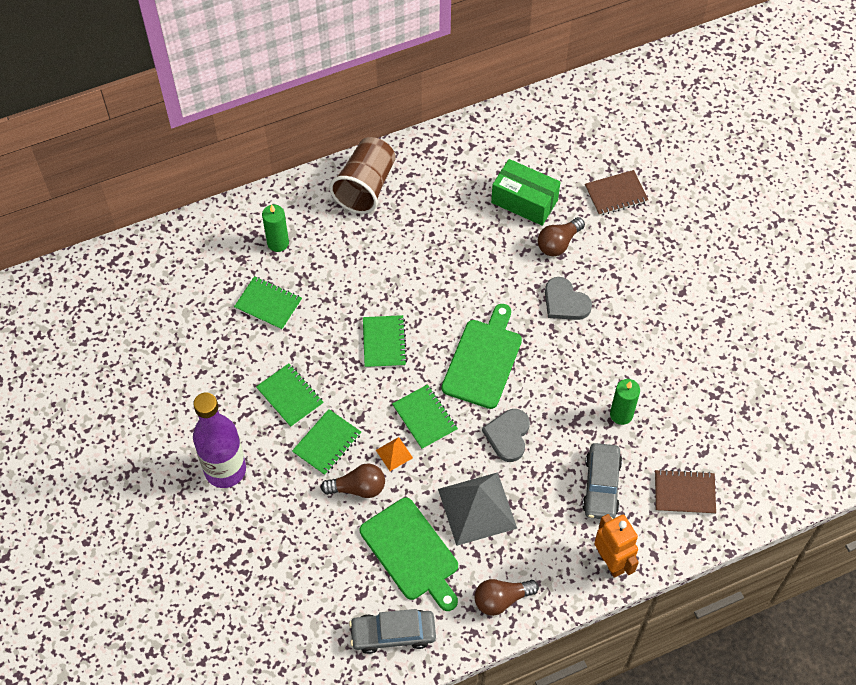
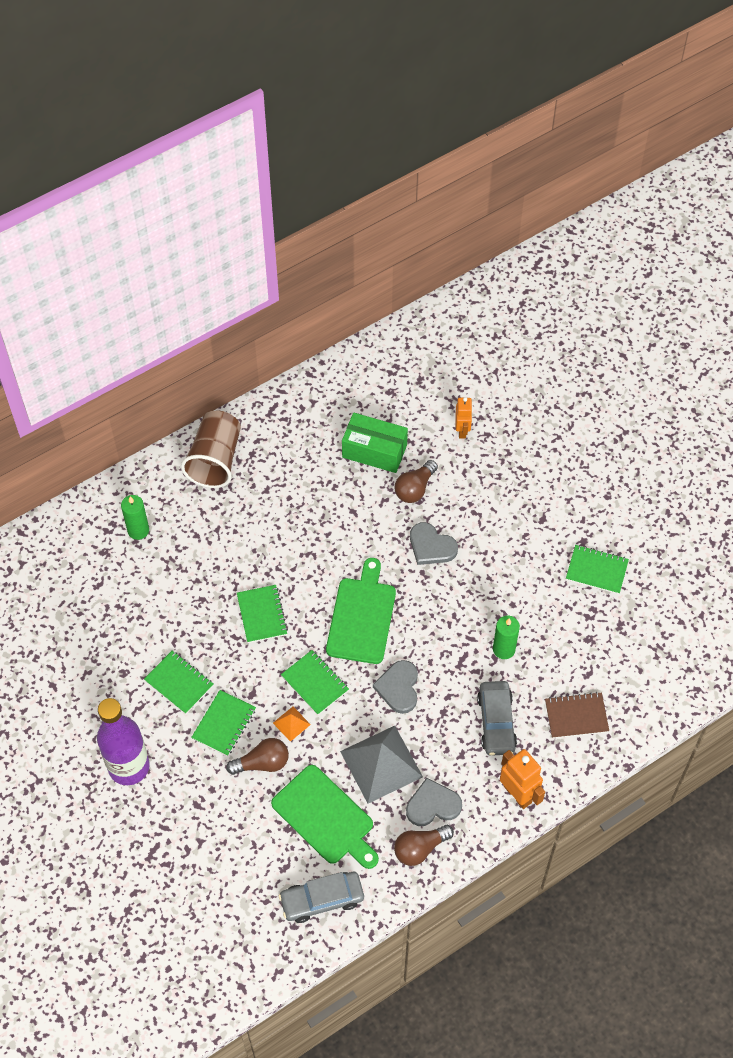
camera: 10 degrees left, 0 degrees up
(268, 304) = (140, 594): green notebook -> green notebook (596, 570)
(522, 558) = (432, 805): none -> grey heart
(616, 194) = (462, 430): brown notebook -> orange robot

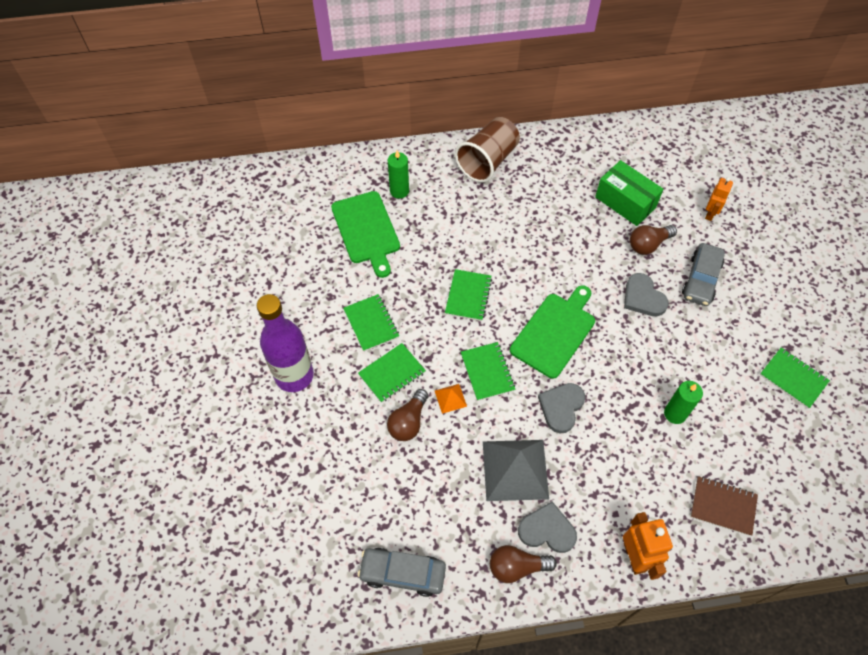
camera: 25 degrees right, 0 degrees up
(262, 763) = (408, 422): brown light bulb -> brown light bulb turned 105 degrees clockwise
(325, 817) = (442, 496): green cutting board -> green cutting board (366, 230)
(496, 722) = (641, 478): grey car -> grey car (701, 279)

